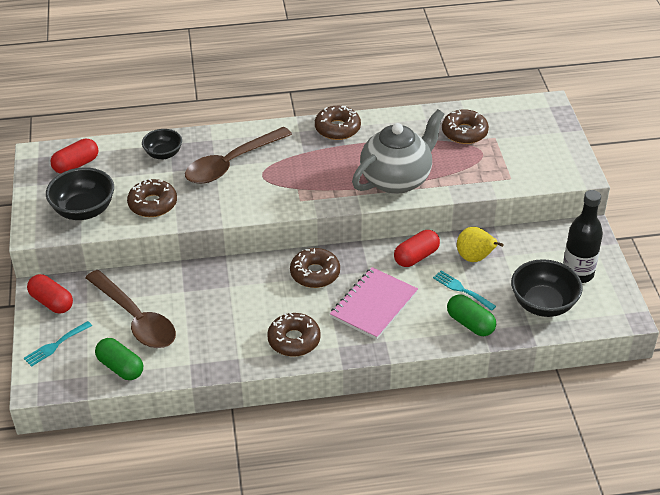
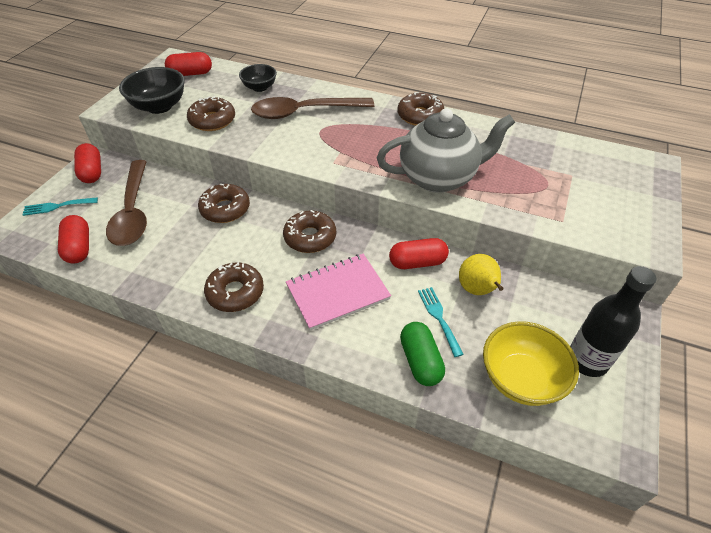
camera: 30 degrees right, 5 degrees up
(120, 367) = (79, 248): green capsule -> red capsule
(464, 132) = (541, 160): brown donut -> brown donut (225, 209)
(543, 304) = (521, 379): black bowl -> yellow bowl

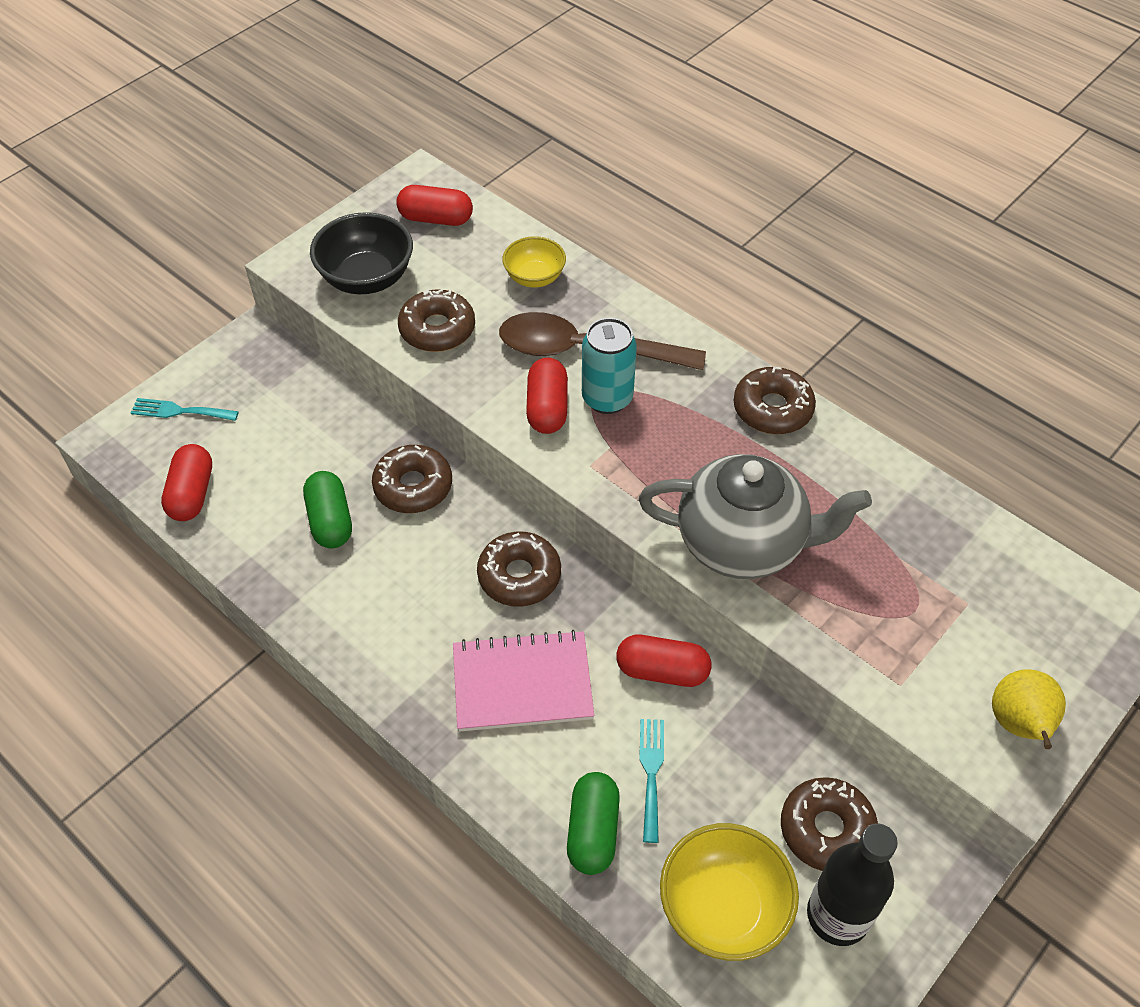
camera: 20 degrees right, 5 degrees up
(92, 172) = (243, 360): red capsule -> red capsule (547, 408)
(133, 211) = (281, 451): brown spoon -> none
(179, 239) = (330, 520): none -> green capsule
(235, 292) = (379, 636): brown donut -> brown donut (826, 829)
(259, 87) = (534, 277): black bowl -> yellow bowl
(327, 130) = (607, 398): none -> turquoise can
(477, 290) = (731, 748): yellow pear -> yellow pear (1019, 725)

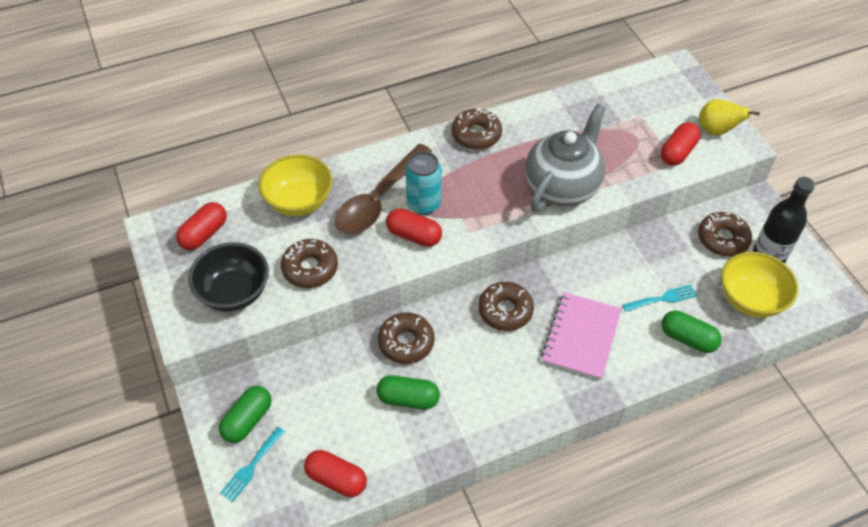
camera: 65 degrees left, 0 degrees up
(237, 383) = (247, 420): none -> green capsule
(534, 277) = (299, 201): yellow bowl -> yellow bowl, size x1.60
(651, 772) = (663, 298): turquoise fork -> turquoise fork turned 135 degrees clockwise
(662, 671) = (602, 268): red capsule -> red capsule (677, 152)

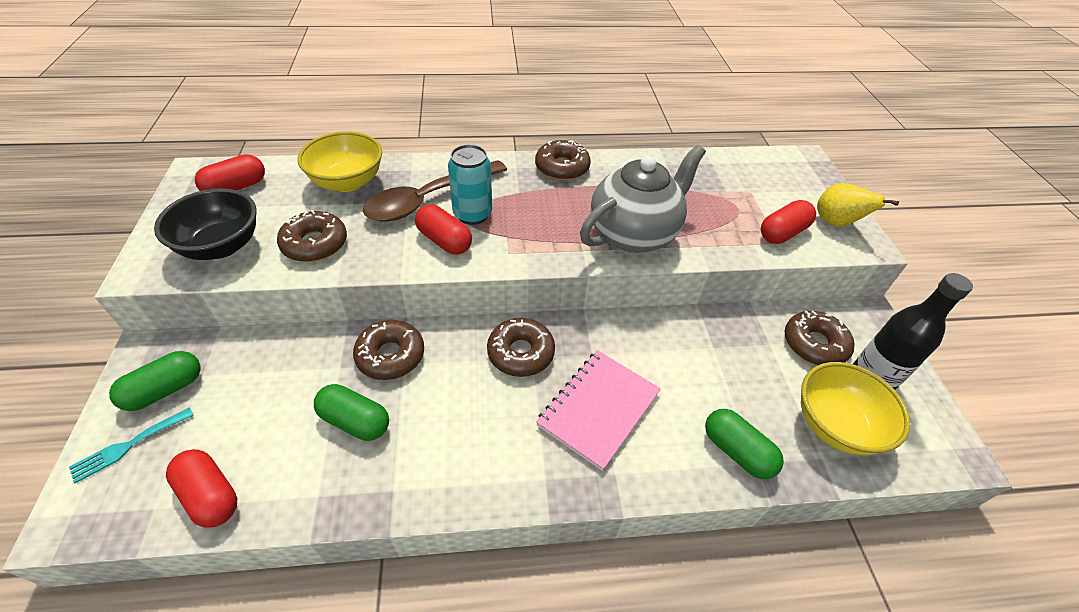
camera: 15 degrees right, 5 degrees down
(663, 298) = (718, 392): turquoise fork -> none

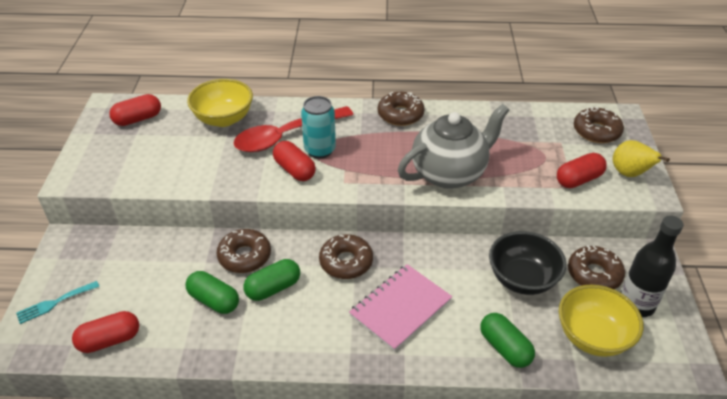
camera: 10 degrees right, 5 degrees down
(165, 390) = (79, 267): green capsule -> green capsule (273, 288)
(210, 495) = (109, 340): red capsule -> red capsule turned 75 degrees counterclockwise
(221, 246) = (126, 164): black bowl -> black bowl (522, 279)
(315, 244) = (195, 167): brown donut -> brown donut (596, 131)
(429, 199) = (286, 136): brown spoon -> red spoon

